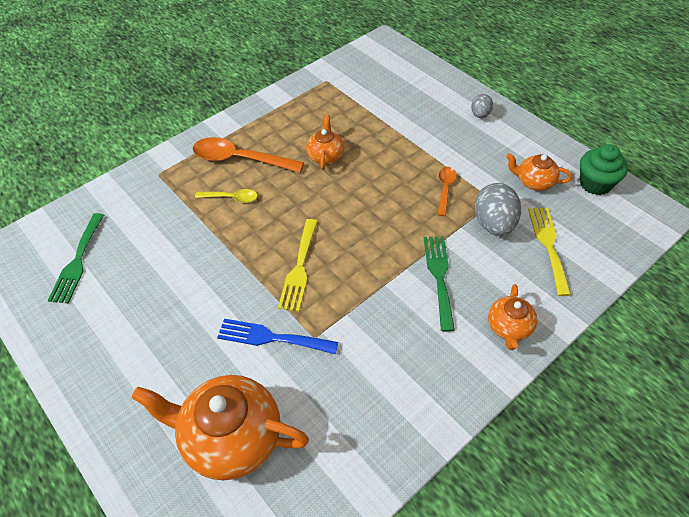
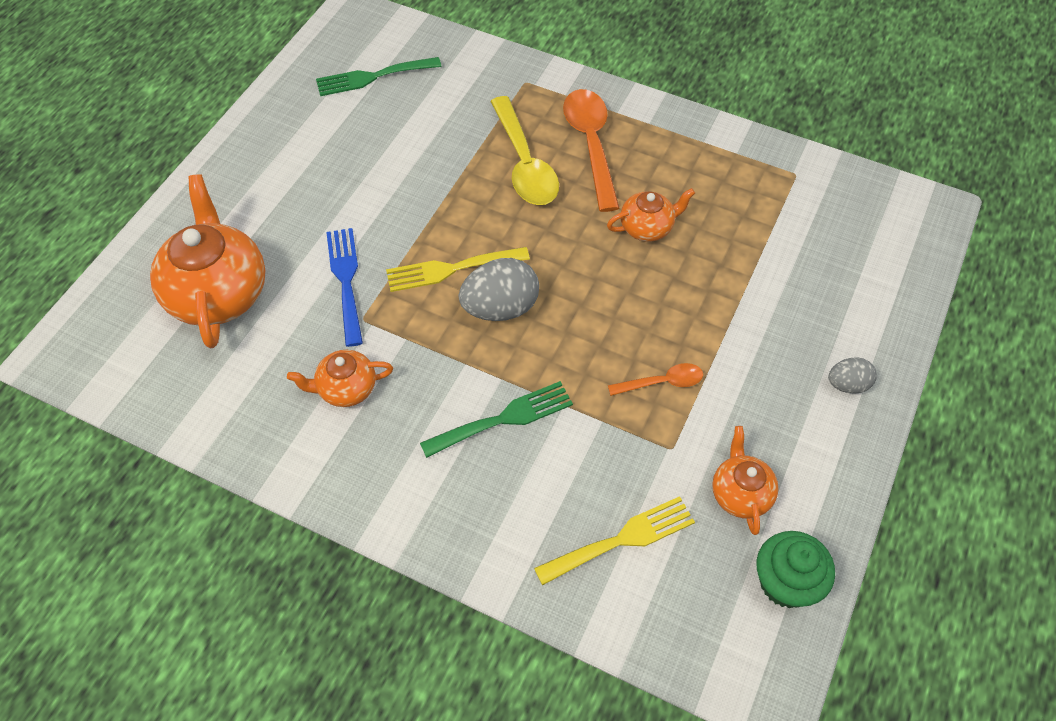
camera: 65 degrees right, 5 degrees up
(231, 198) = (524, 163): yellow spoon -> yellow spoon, size x1.88
(494, 224) = (627, 459): grey egg -> grey egg (500, 308)
(509, 328) = (457, 520): orange teapot -> orange teapot (346, 389)

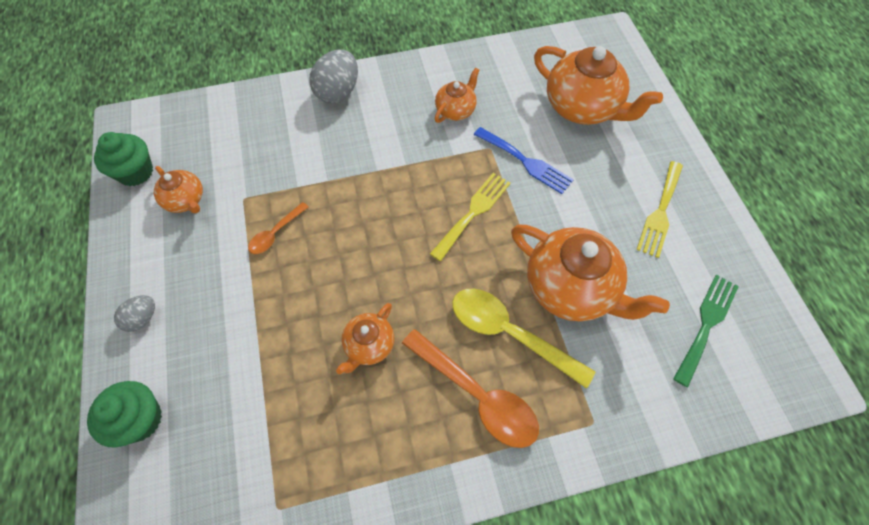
camera: 140 degrees right, 5 degrees up
(440, 159) = (571, 288): none -> orange teapot
(500, 308) = (417, 210): grey egg -> grey egg (338, 92)
(504, 419) = (355, 151): green fork -> none
(622, 539) = (242, 137): yellow fork -> yellow fork (660, 212)
(882, 297) = (140, 419): none -> green cupcake

